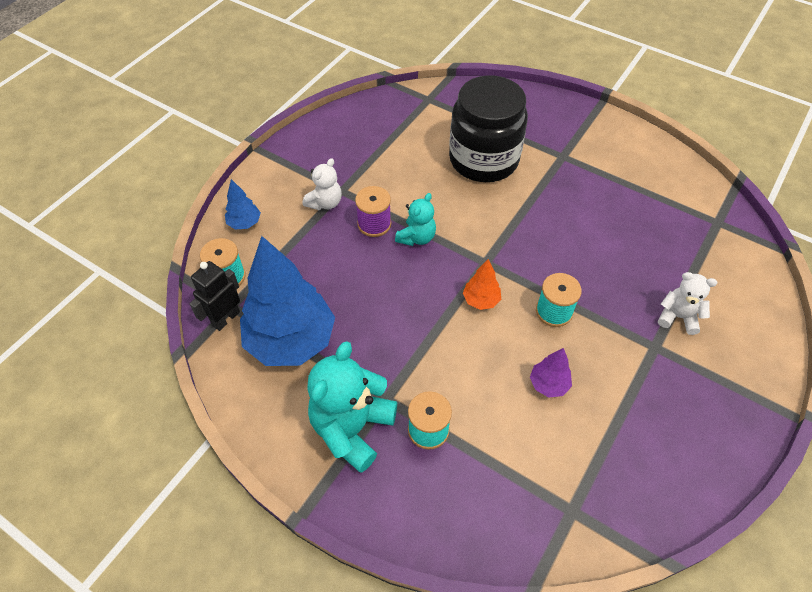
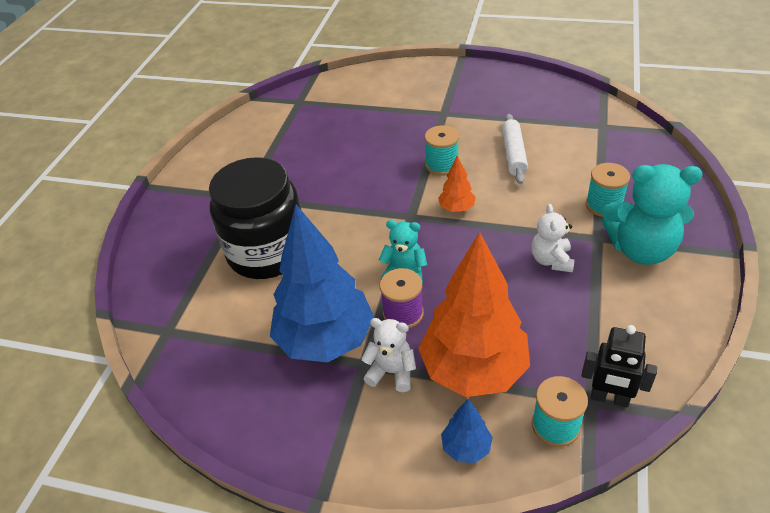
camera: 105 degrees left, 10 degrees down
(291, 341) = (592, 326): blue tree -> blue tree (326, 340)
(299, 248) = (473, 370): none -> orange tree
(548, 384) = (513, 154): purple tree -> white rolling pin
(678, 317) = (409, 107): white teddy bear -> white teddy bear (551, 260)

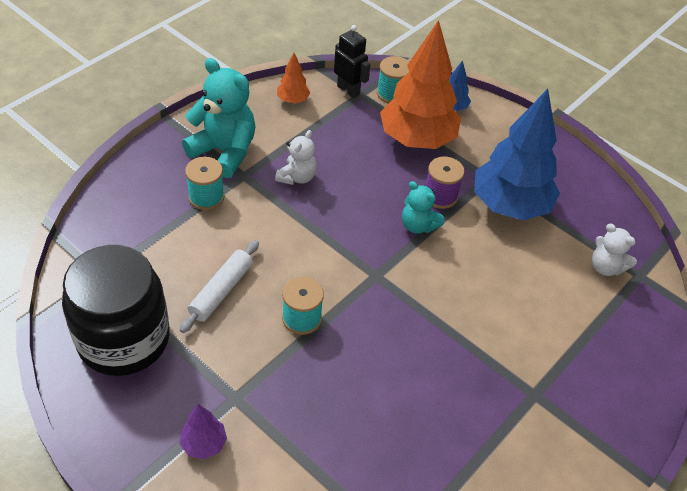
camera: 160 degrees left, 5 degrees up
(267, 252) = (530, 308): black jar -> black jar (124, 339)
(391, 372) = (472, 163): white teddy bear -> white teddy bear (605, 267)
(440, 91) = (204, 444): none -> purple tree
(456, 208) = (329, 261): orange tree -> orange tree (293, 100)

